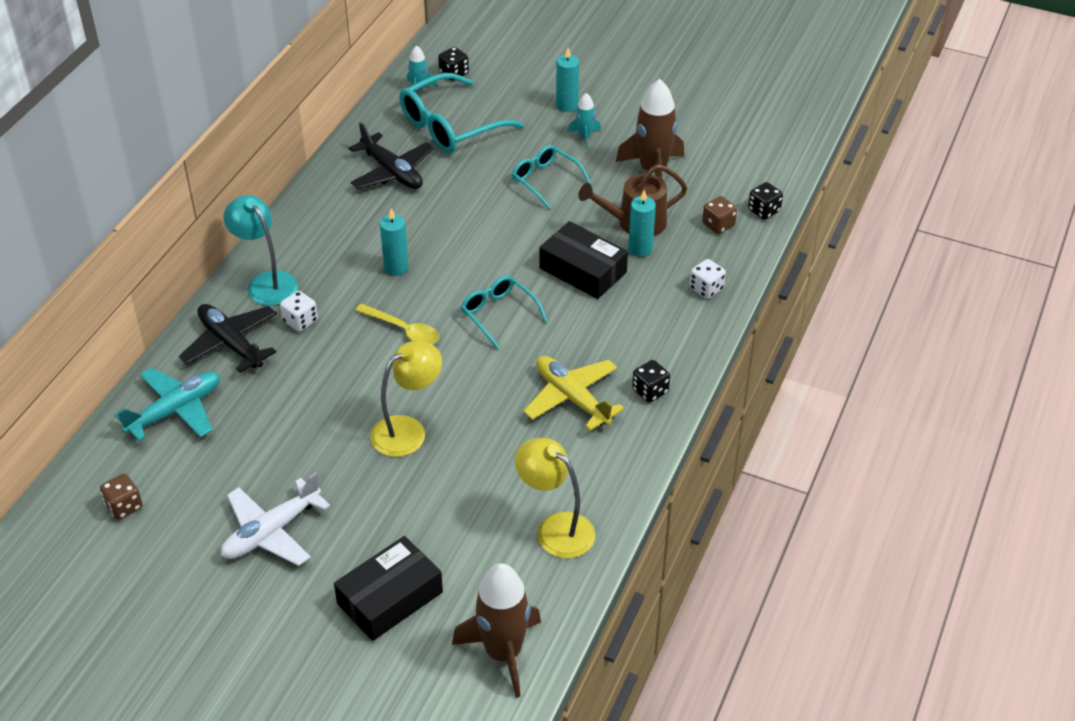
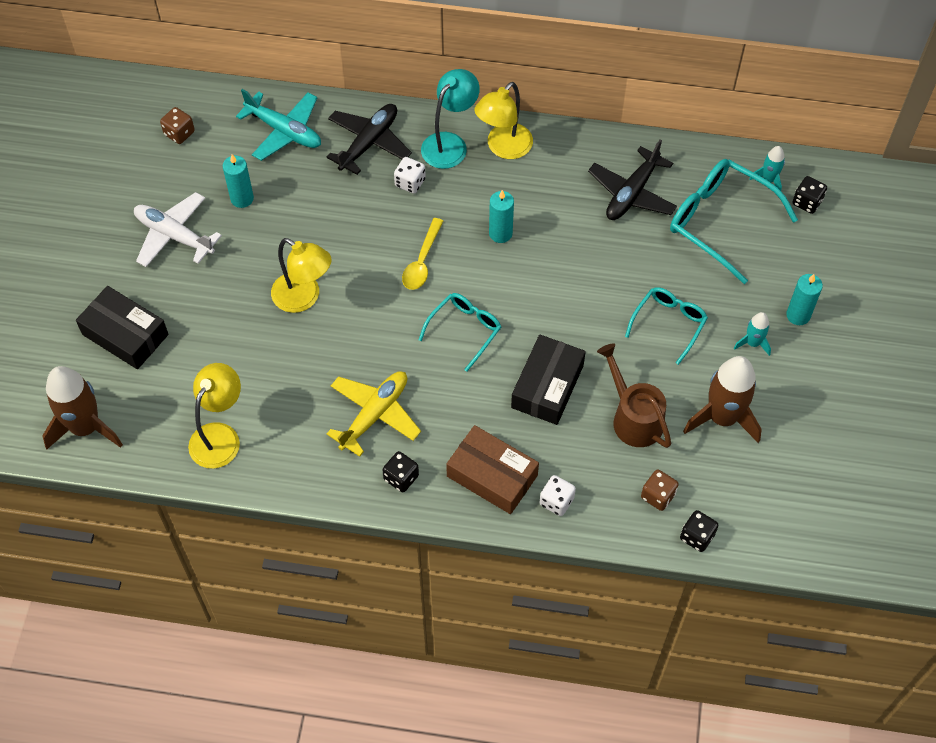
camera: 75 degrees right, 15 degrees up
(293, 245) = (503, 148): none -> yellow lamp
(640, 249) = (595, 430): turquoise candle -> turquoise candle (242, 198)
(667, 326) = (492, 475): none -> brown box

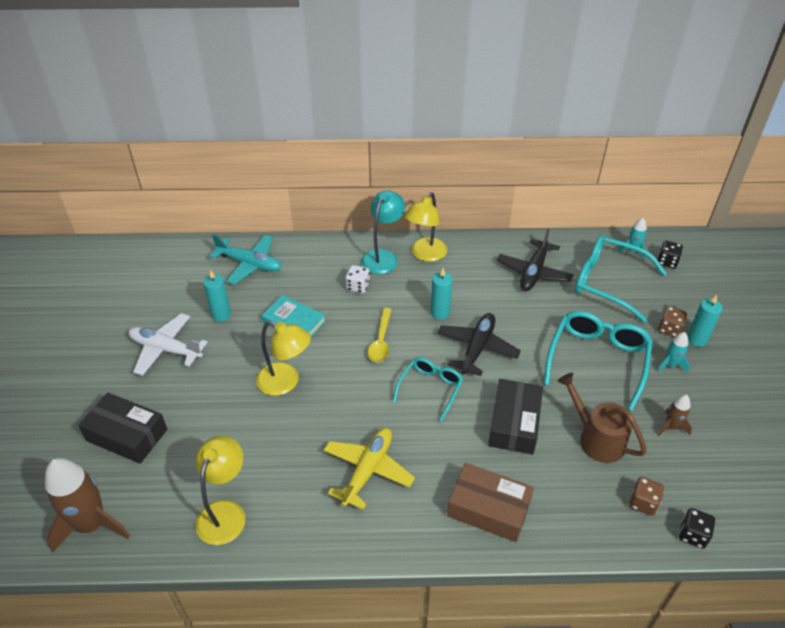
camera: 10 degrees left, 15 degrees down
(179, 133) = (163, 275): brown dice -> brown dice (669, 329)
(325, 220) = (294, 321): none -> turquoise book
(369, 143) = (319, 264): black plane -> black plane (477, 348)
(401, 478) = (405, 524): black dice -> none
(556, 501) = (554, 523): white dice -> none
(669, 323) = (597, 360): turquoise glasses -> turquoise glasses, size x1.67
(722, 418) = (671, 427): brown rocket -> brown rocket, size x0.49

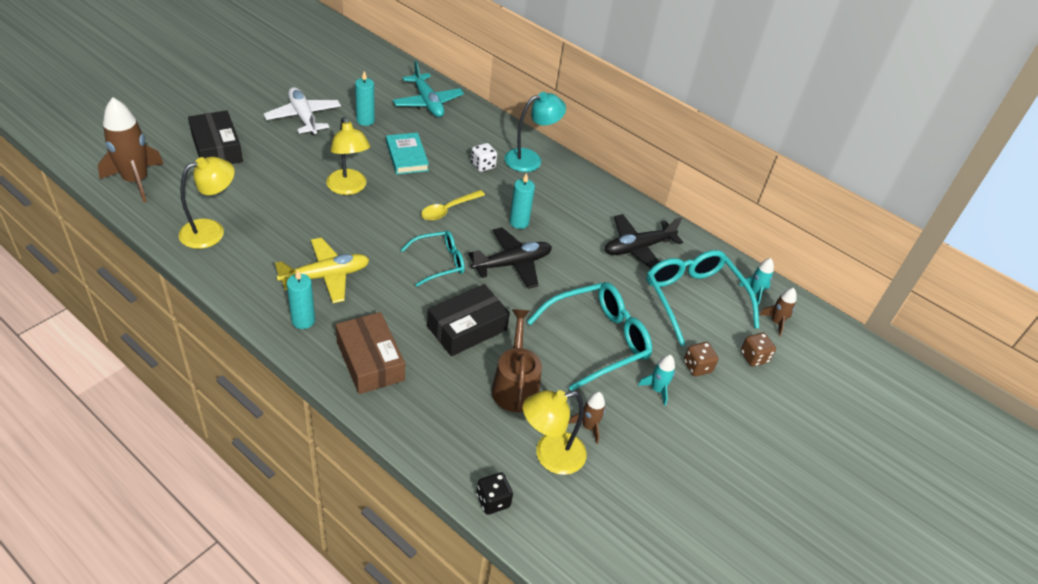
camera: 35 degrees right, 0 degrees up
(425, 254) = (565, 179): yellow lamp -> yellow lamp (550, 456)
(643, 503) = (486, 451): brown dice -> brown dice (754, 357)
(667, 262) = (776, 322): black dice -> brown rocket
(696, 339) = (711, 391): turquoise candle -> turquoise candle (303, 320)

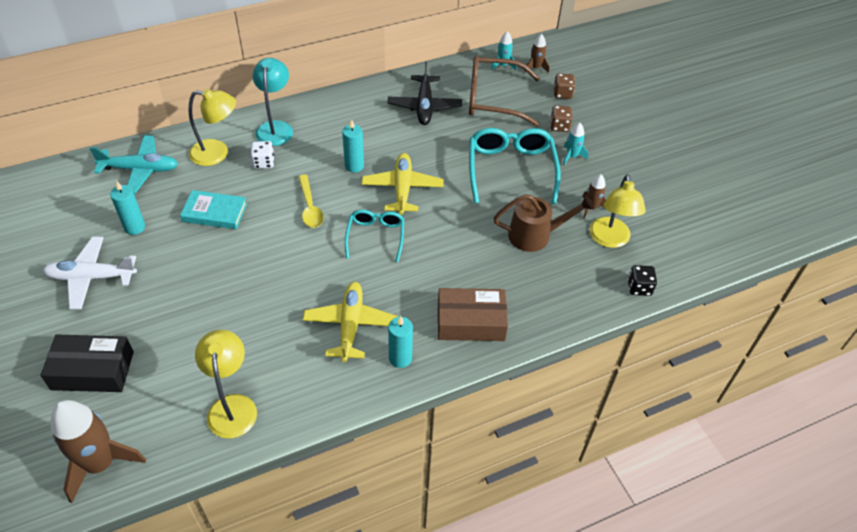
camera: 60 degrees left, 5 degrees up
(349, 188) = (234, 272): yellow lamp -> yellow lamp (217, 153)
(467, 328) = (462, 244): black box -> none
(512, 264) = (402, 189): black plane -> yellow plane
(515, 385) = (535, 235): brown watering can -> brown watering can turned 150 degrees clockwise
(693, 298) = (493, 99): turquoise glasses -> brown glasses

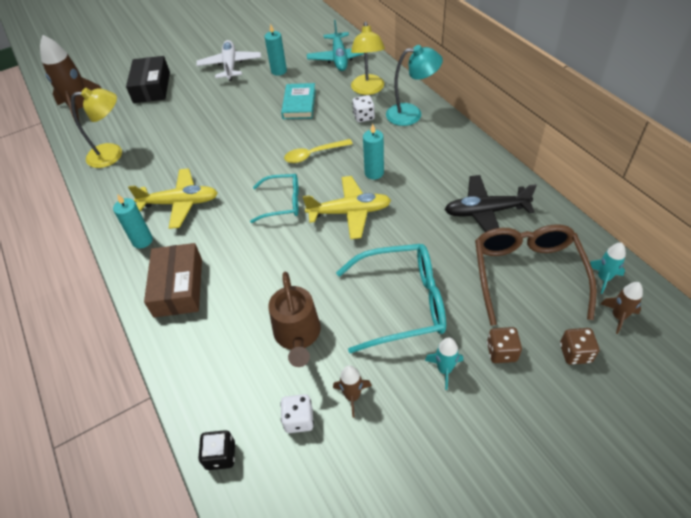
camera: 90 degrees right, 0 degrees up
(610, 240) = (299, 419): yellow lamp -> white dice

